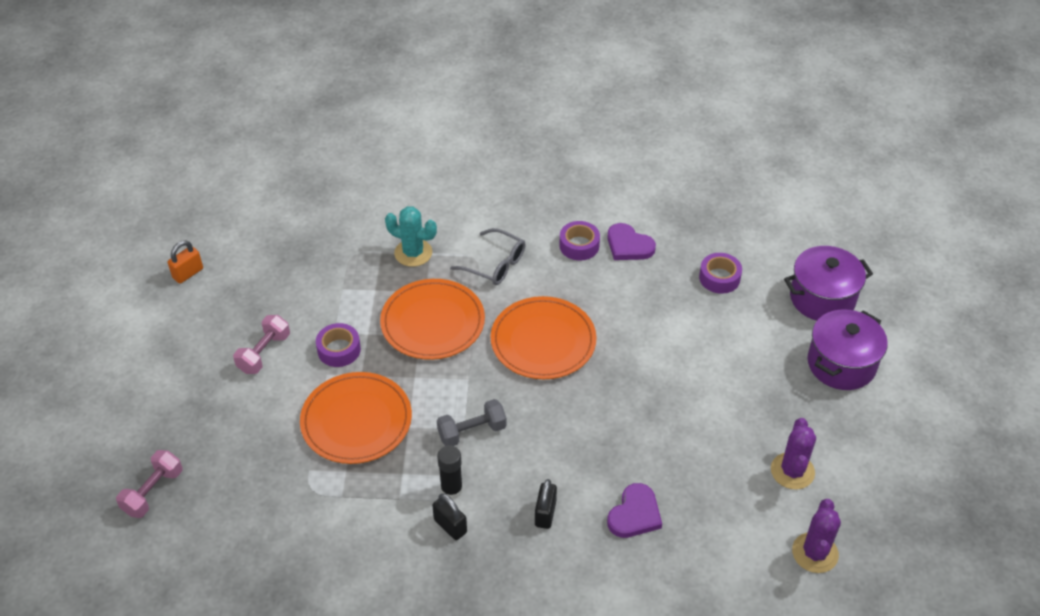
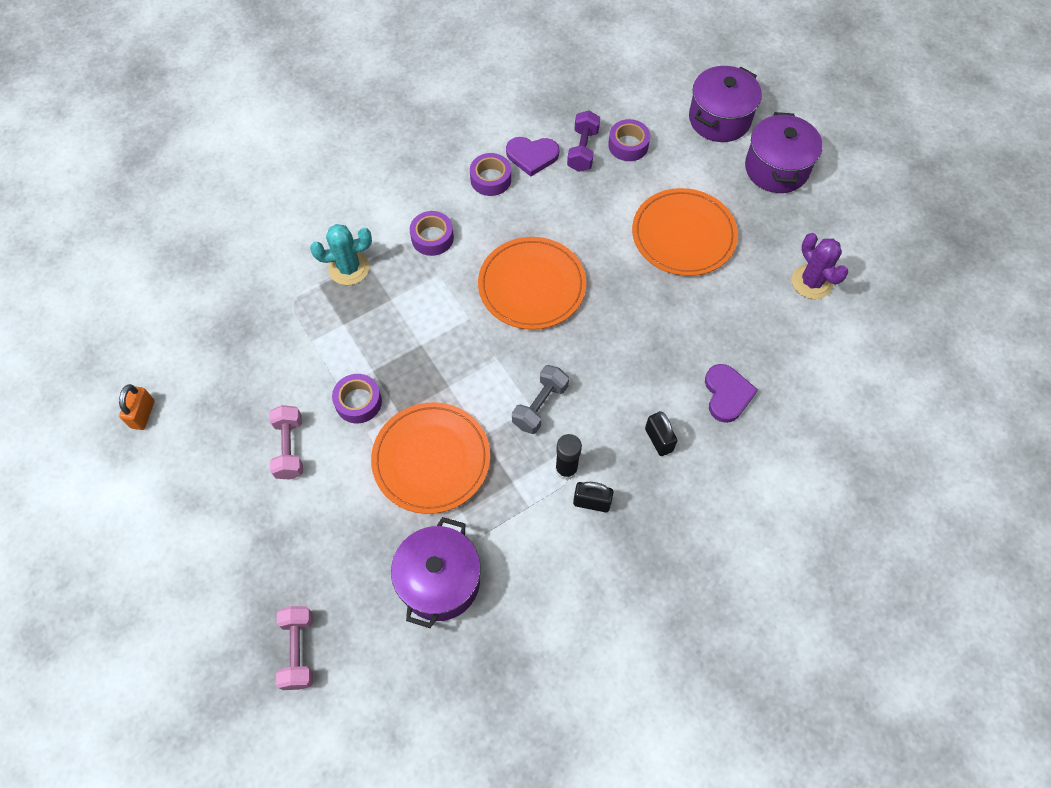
camera: 35 degrees left, 15 degrees up
(288, 509) = (440, 581): none -> purple pot
(433, 322) = (422, 325): orange plate -> orange plate (683, 235)
(495, 264) = (432, 238): grey glasses -> purple tape
(676, 262) = (582, 150): none -> purple dumbbell
(815, 553) = (878, 340): purple cactus -> none

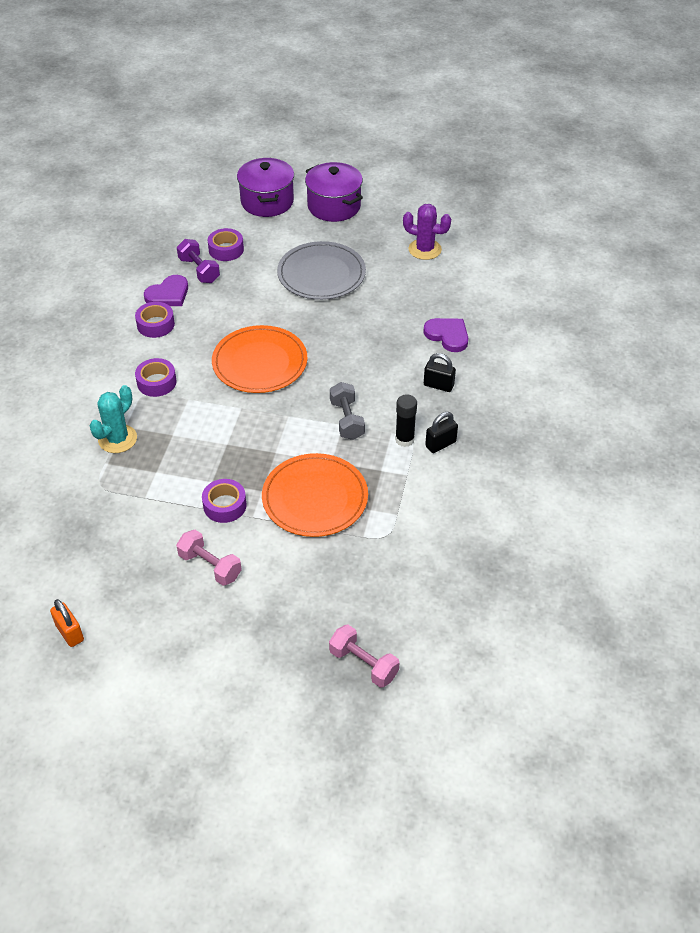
camera: 45 degrees left, 15 degrees down
(440, 581) = (403, 554): purple pot -> none
(683, 235) = (321, 274): orange plate -> grey plate

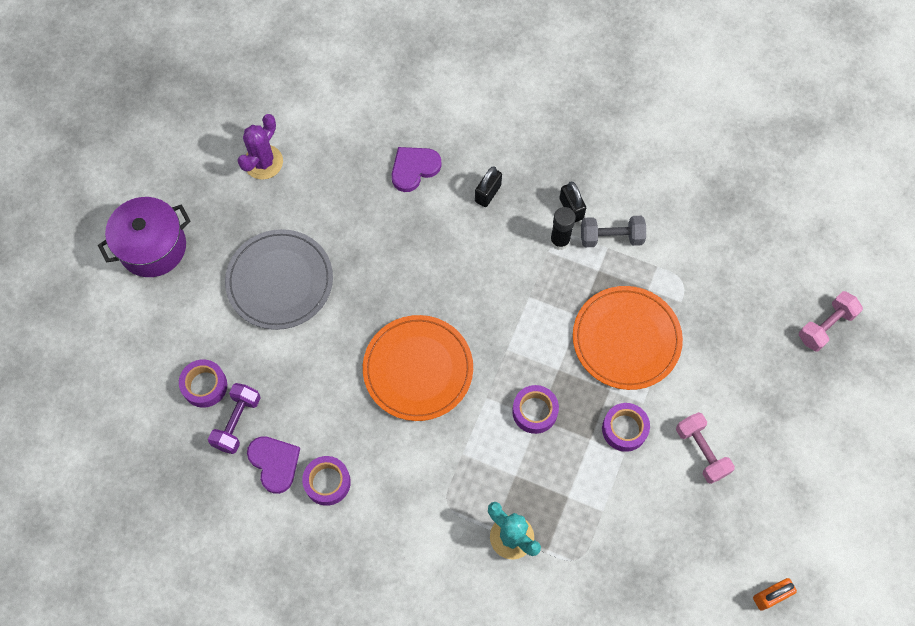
camera: 80 degrees left, 20 degrees up
(156, 382) = (428, 487): purple tape -> purple tape (534, 411)
(199, 270) = (237, 422): purple dumbbell -> purple dumbbell turned 45 degrees counterclockwise
(210, 566) = (701, 451): pink dumbbell -> pink dumbbell turned 75 degrees counterclockwise
(267, 201) = (120, 325): purple pot -> none
(347, 420) = (523, 291): grey dumbbell -> grey dumbbell (611, 237)

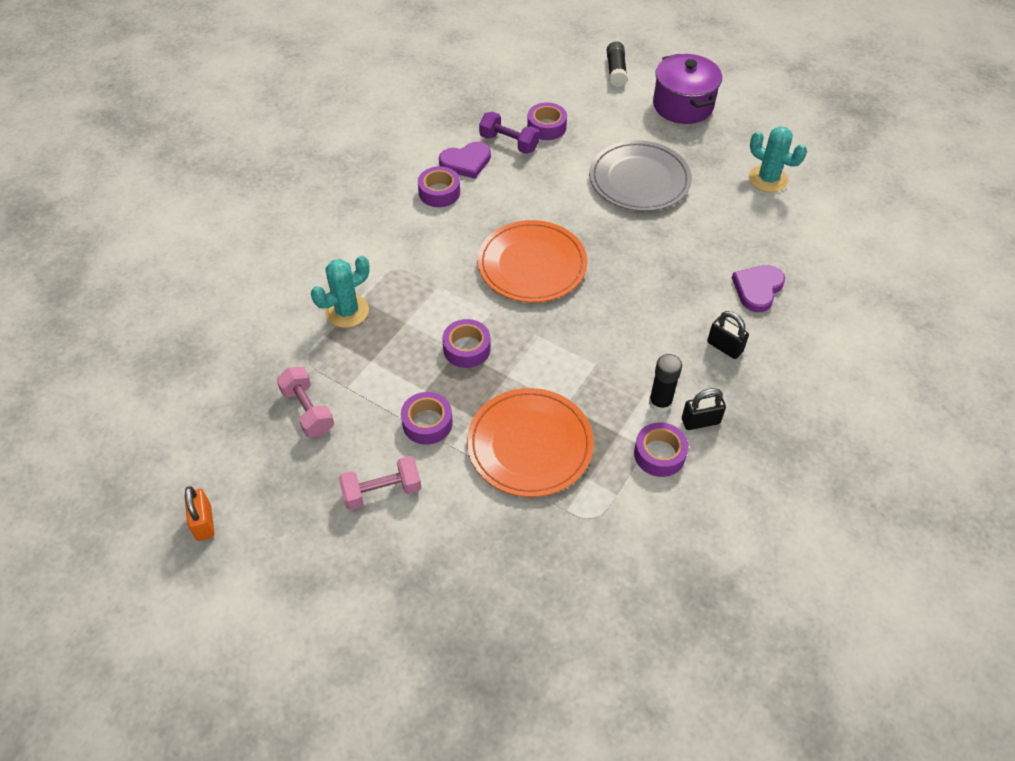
camera: 100 degrees right, 15 degrees down
(95, 322) = (616, 71): none -> black glue stick
(263, 162) = (768, 179): purple cactus -> turquoise cactus
(414, 169) = (757, 289): purple heart -> purple heart turned 120 degrees counterclockwise
(611, 237) = (659, 454): grey dumbbell -> purple tape
(826, 326) = (505, 675): pink dumbbell -> pink dumbbell (308, 411)

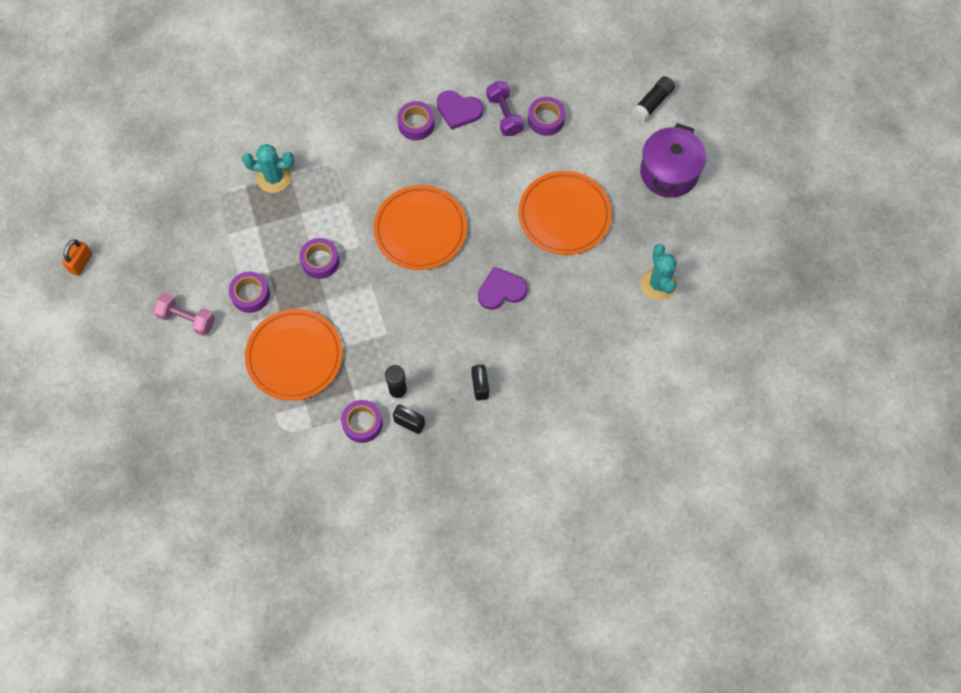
camera: 40 degrees right, 15 degrees up
(308, 411) = (192, 233): pink dumbbell -> none
(639, 179) = (564, 215): grey plate -> orange plate
(757, 289) = (549, 363): purple heart -> purple heart (501, 290)

